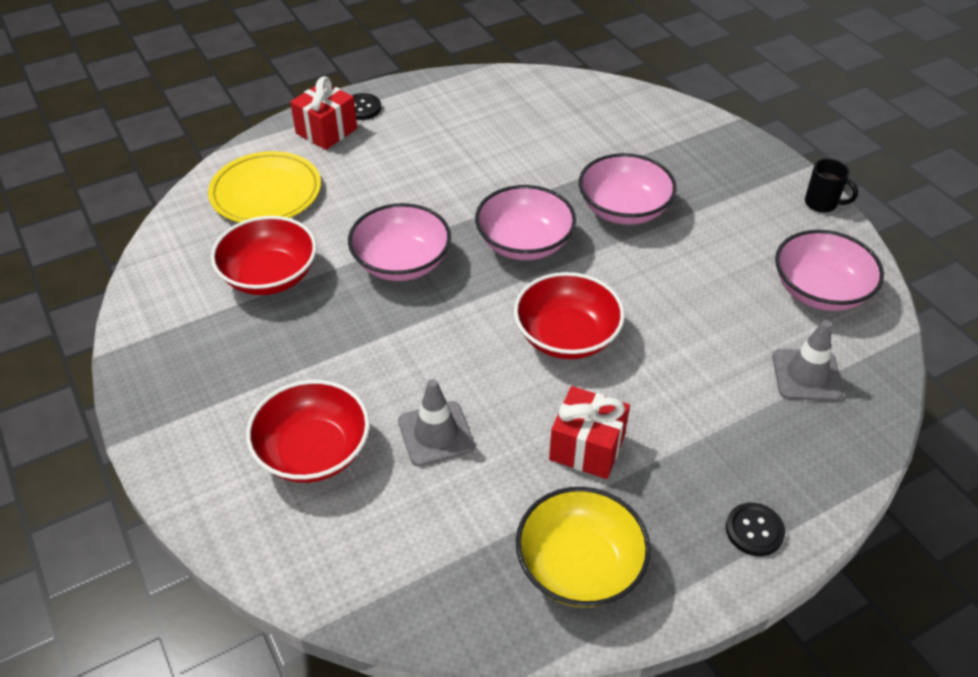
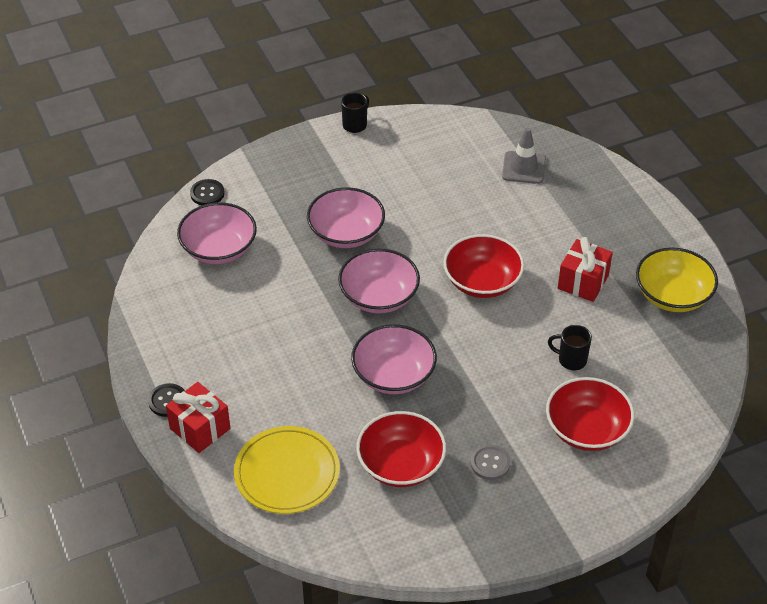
camera: 85 degrees left, 0 degrees up
(265, 353) = (490, 463): none -> grey button
(436, 434) = (571, 360): grey traffic cone -> black mug
(754, 530) = (644, 214): black button -> black button (207, 193)
(820, 291) = (447, 145): pink bowl -> pink bowl (219, 249)

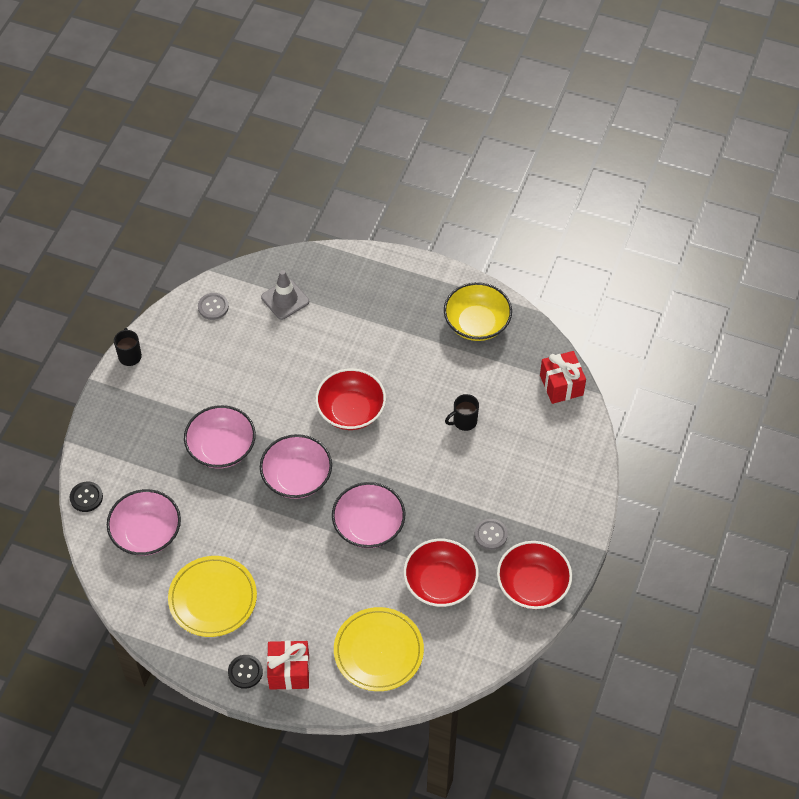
camera: 45 degrees left, 10 degrees up
(209, 330) = (213, 598): none -> yellow plate
(459, 135) = (213, 307): none -> grey button
(583, 282) = (413, 358): red gift -> red gift (561, 385)
(587, 429) = (522, 462): red bowl -> red bowl (532, 585)

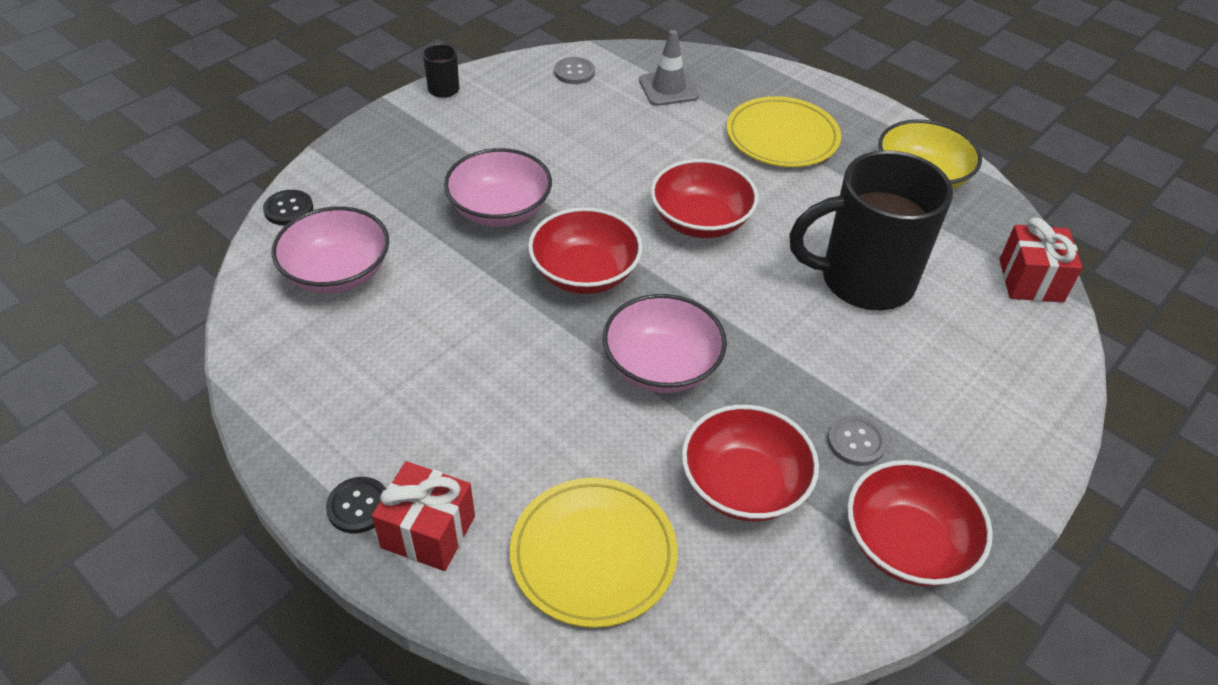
camera: 20 degrees right, 10 degrees down
(213, 598) = (375, 383): yellow plate -> yellow plate (782, 137)
(297, 477) = (585, 273): pink bowl -> red bowl
(464, 421) = (863, 281): black mug -> black mug, size x2.49

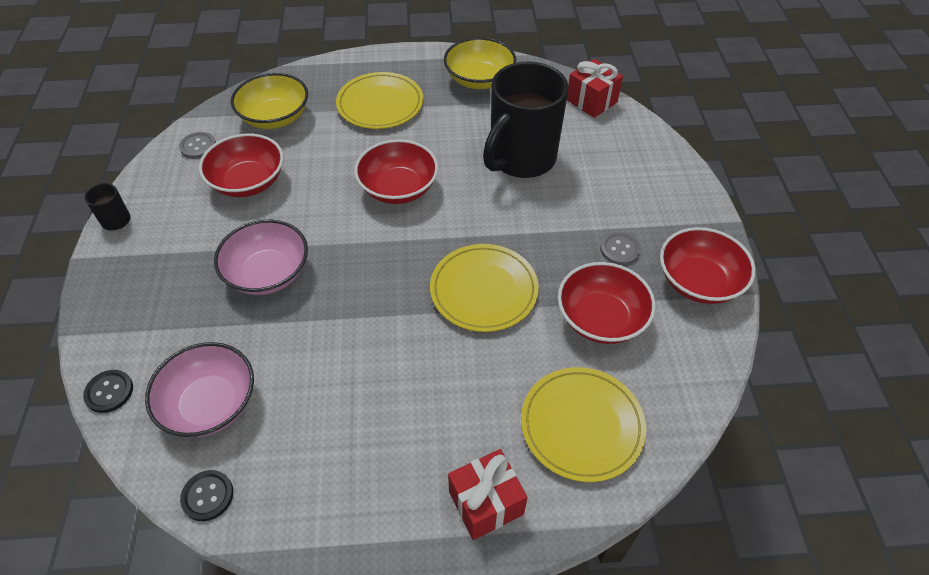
camera: 45 degrees left, 5 degrees up
(358, 506) = (427, 531): black button -> black button (207, 496)
(585, 273) = (373, 271): red bowl -> red bowl (248, 182)
(661, 366) = (484, 290): pink bowl -> yellow plate
(668, 88) = (275, 117): grey traffic cone -> yellow bowl

